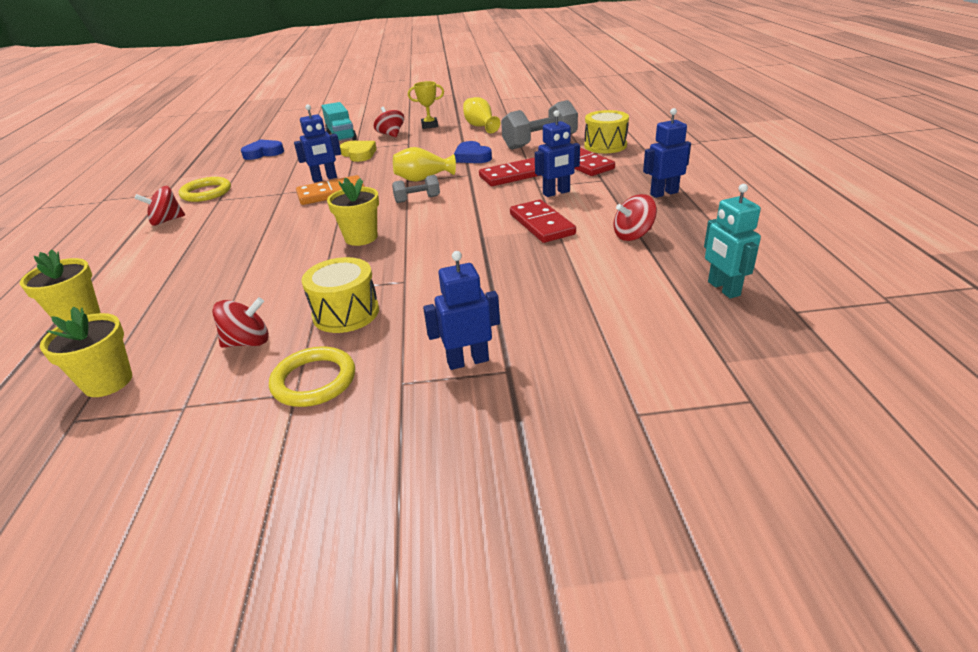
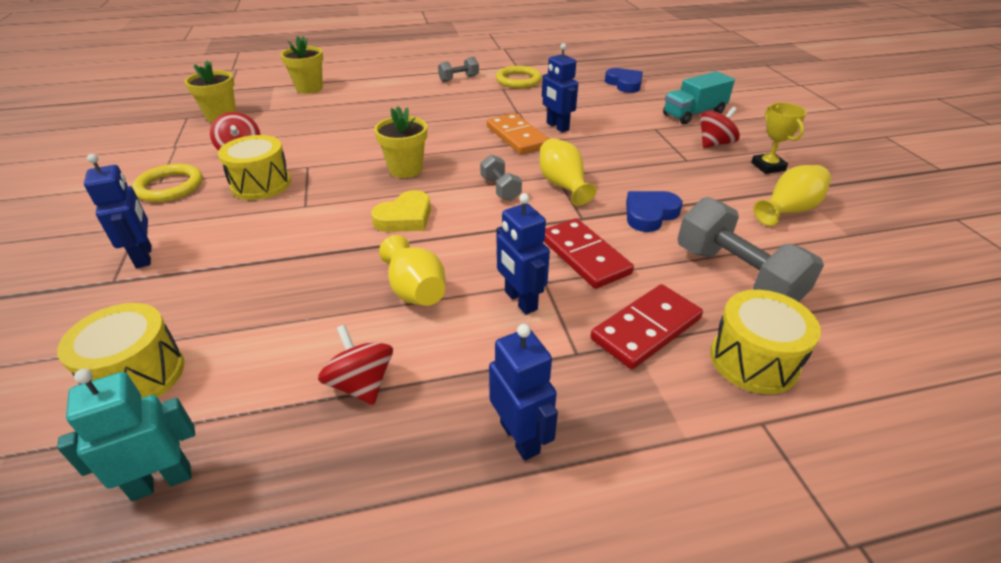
camera: 80 degrees right, 5 degrees up
(166, 221) = (459, 79): red spinning top -> grey dumbbell
(359, 154) = (636, 134): yellow heart -> yellow heart (405, 217)
(542, 224) = (415, 290): red domino -> yellow vase
(635, 321) = (137, 375): none -> yellow drum

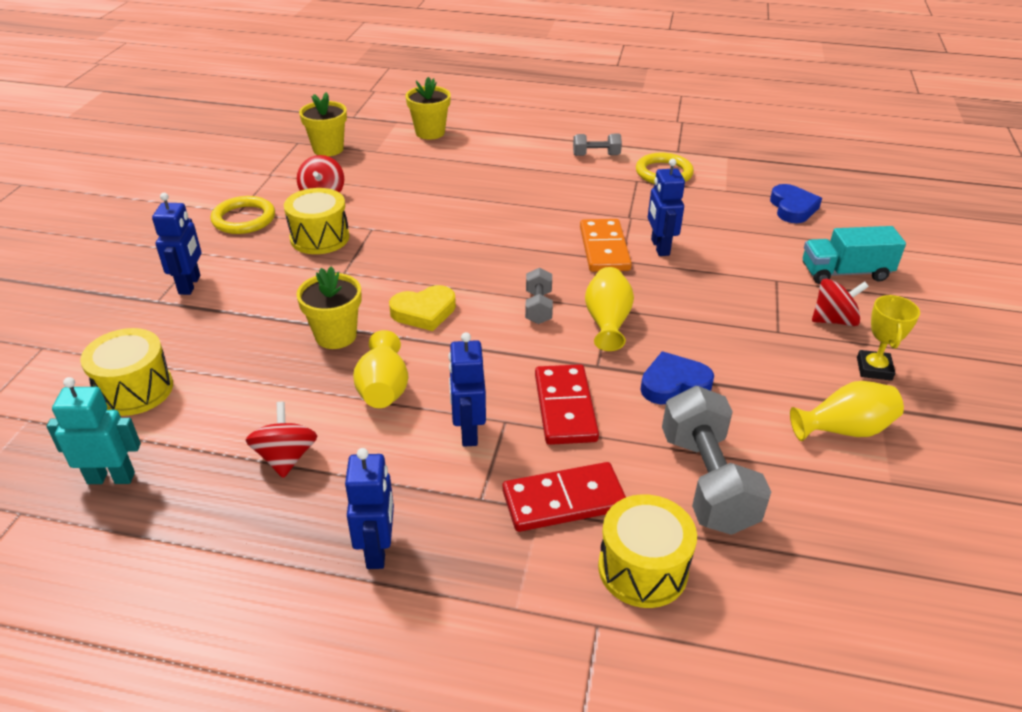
camera: 25 degrees right, 0 degrees up
(406, 169) = (461, 258): yellow flower pot -> yellow flower pot (336, 336)

